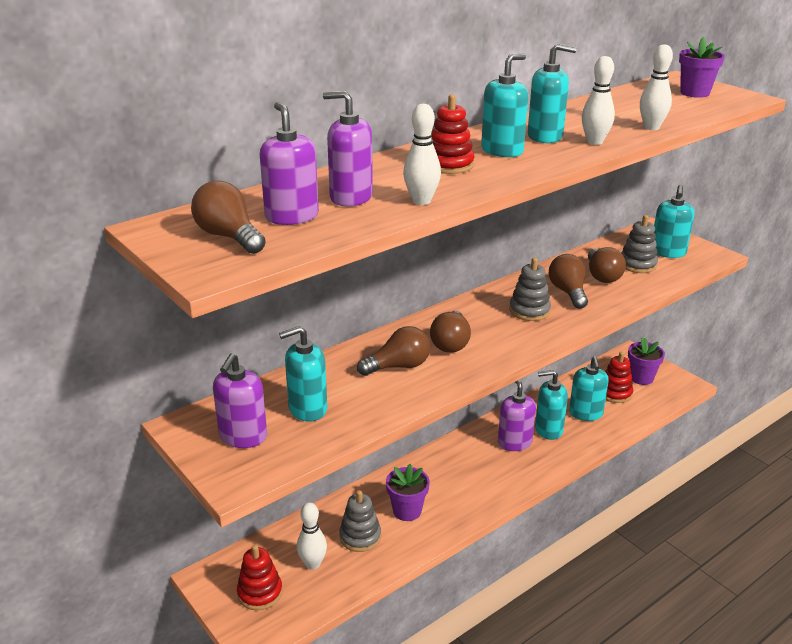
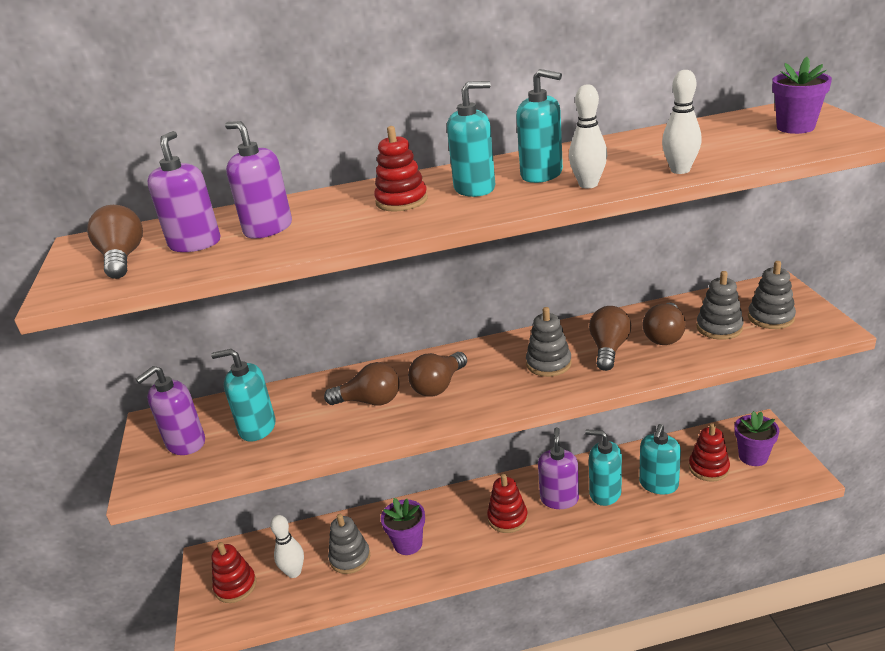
camera: 30 degrees right, 0 degrees up
(421, 201) = (322, 239): white bowling pin -> none
(481, 468) = (507, 518): none -> red stacking toy
(668, 252) = (771, 317): turquoise soap dispenser -> grey stacking toy

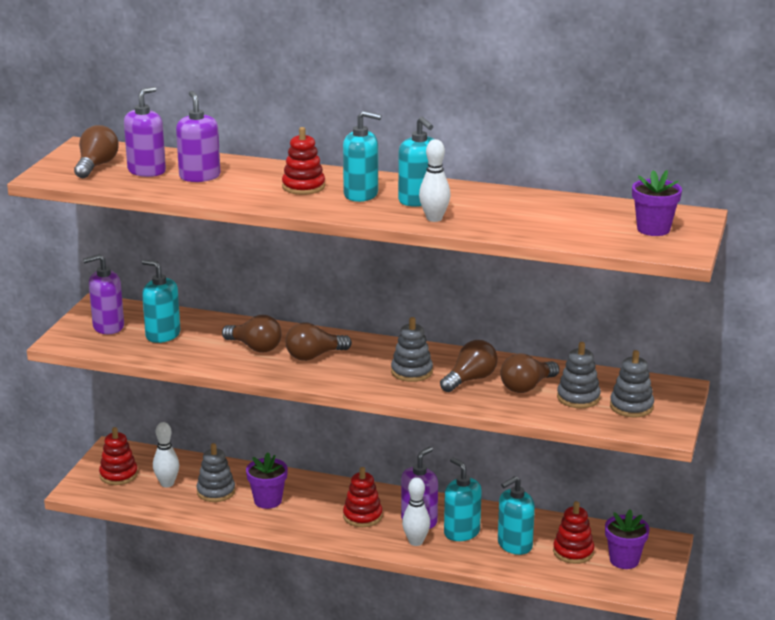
camera: 25 degrees right, 5 degrees down
(680, 170) = (510, 230): white bowling pin -> white bowling pin (416, 542)

